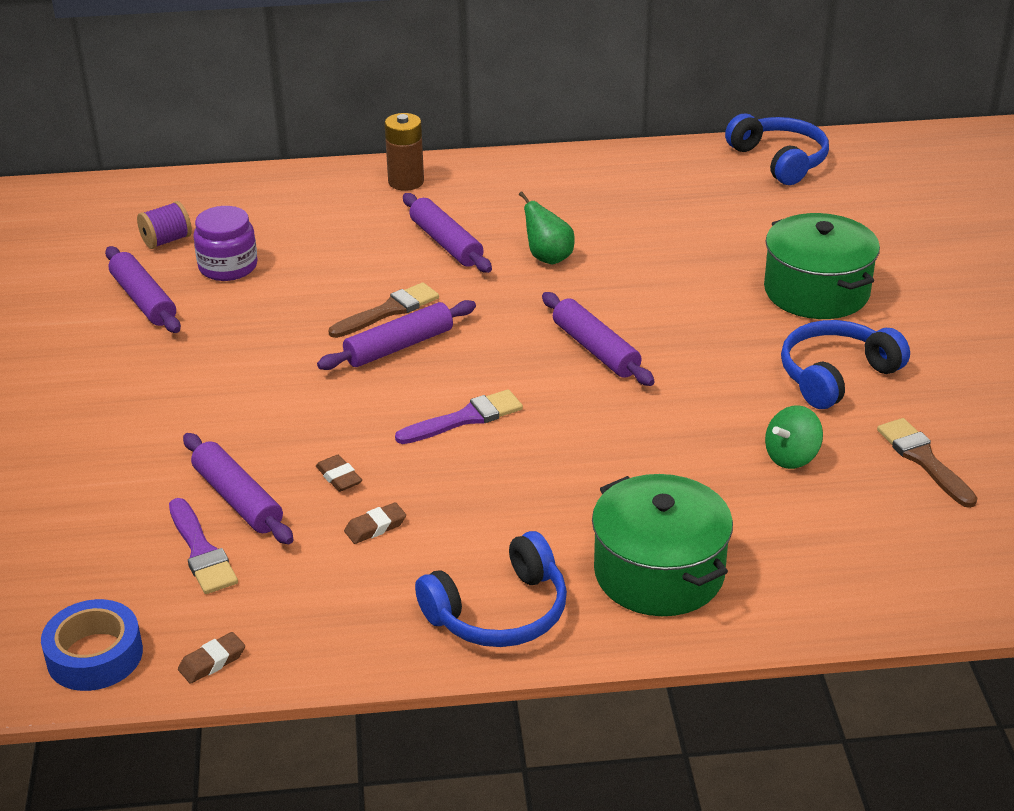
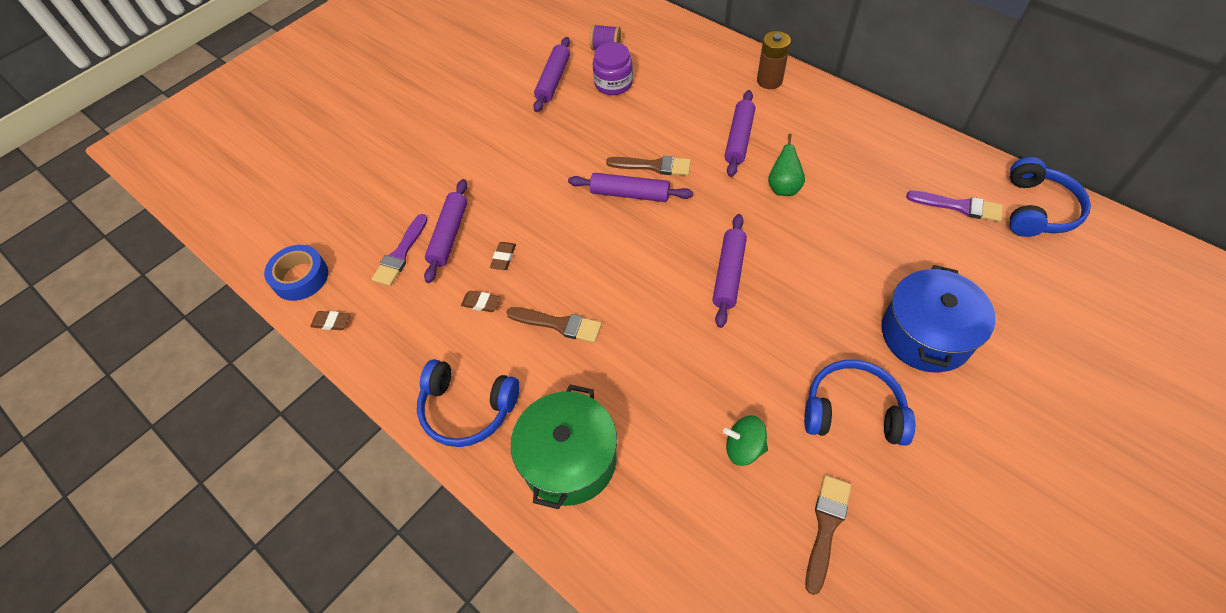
camera: 50 degrees right, 20 degrees up
(465, 418) = (603, 268): purple brush -> purple brush (959, 206)
(489, 488) = (558, 324): none -> brown brush
(816, 291) = (925, 334): green pot -> blue pot

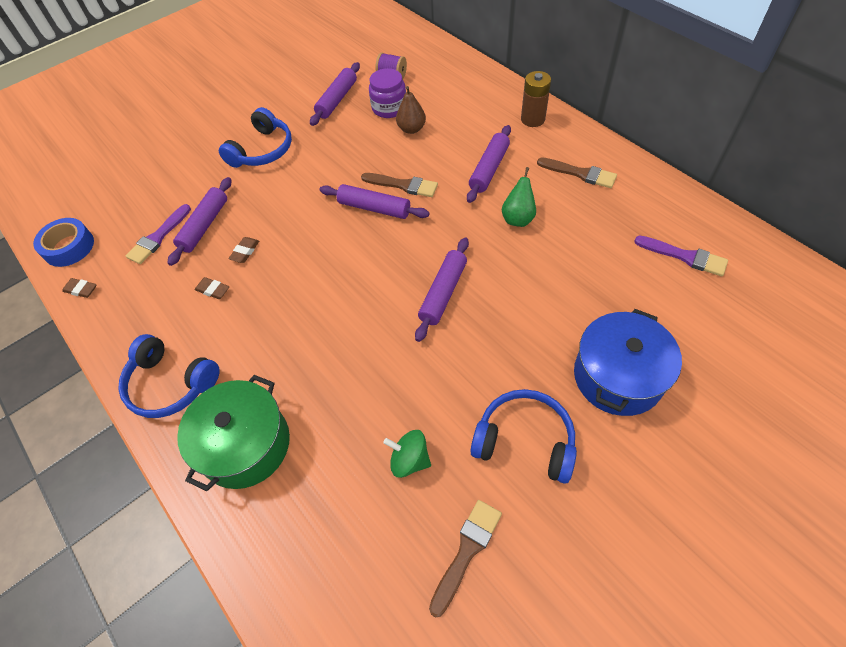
camera: 10 degrees right, 0 degrees up
(558, 324) = (274, 318): brown brush -> brown brush (580, 173)
(644, 104) = (411, 129): none -> brown pear
(1037, 209) = (763, 269): blue headphones -> blue headphones (262, 150)

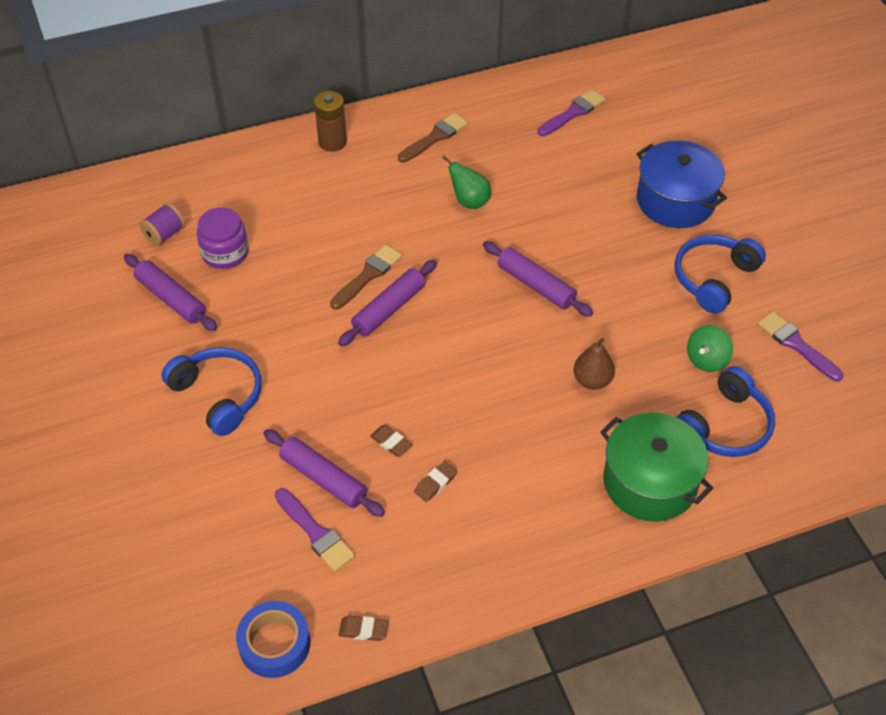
camera: 75 degrees left, 5 degrees down
(81, 290) = (363, 630): brown eraser -> brown eraser turned 60 degrees clockwise
(171, 384) = (551, 540): blue headphones -> blue headphones (724, 426)
(411, 129) = (279, 243): brown pear -> brown pear (592, 380)
(466, 551) = (796, 345): brown brush -> purple brush
(489, 169) = (387, 200): purple rolling pin -> none

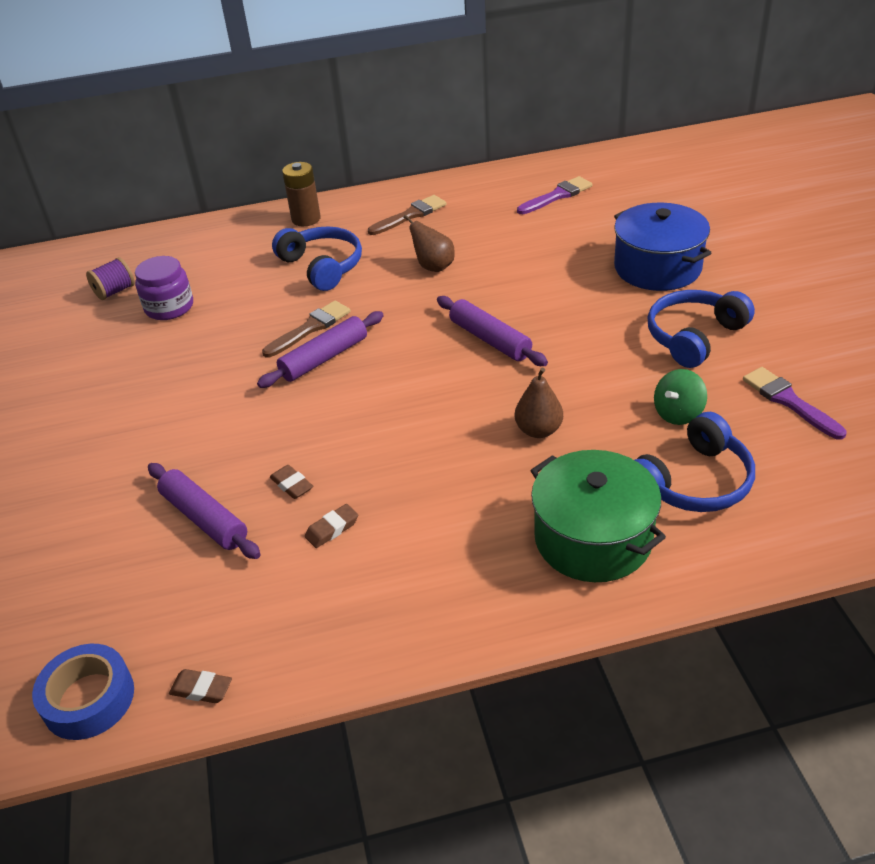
camera: 10 degrees right, 10 degrees down
(171, 298) = (100, 345): purple rolling pin -> none
(218, 395) = (117, 433): blue headphones -> blue headphones (322, 266)
(315, 532) = (177, 575): purple brush -> none
(469, 201) = (433, 267): green pear -> brown pear

